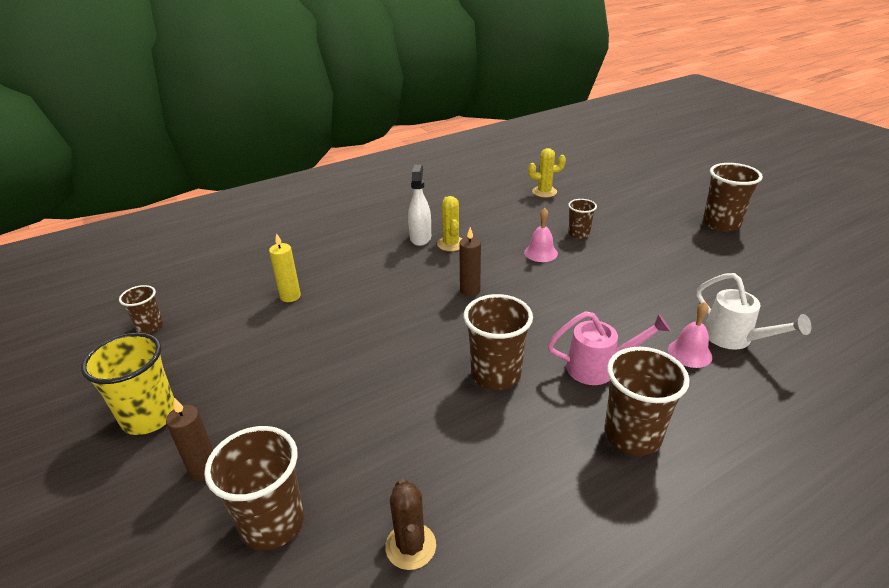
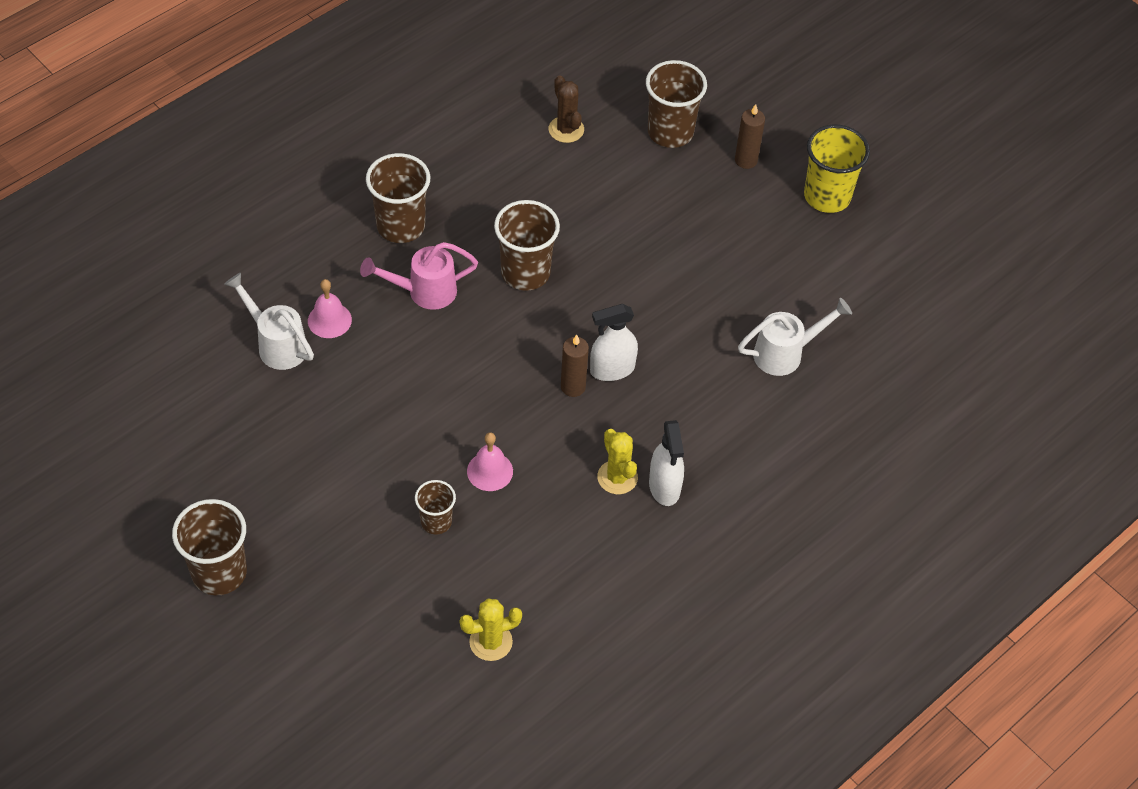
camera: 165 degrees right, 20 degrees up
(150, 326) = (914, 292): brown cup -> none
(290, 296) = (786, 353): yellow candle -> white watering can
(435, 298) = (612, 369): none -> white spray bottle

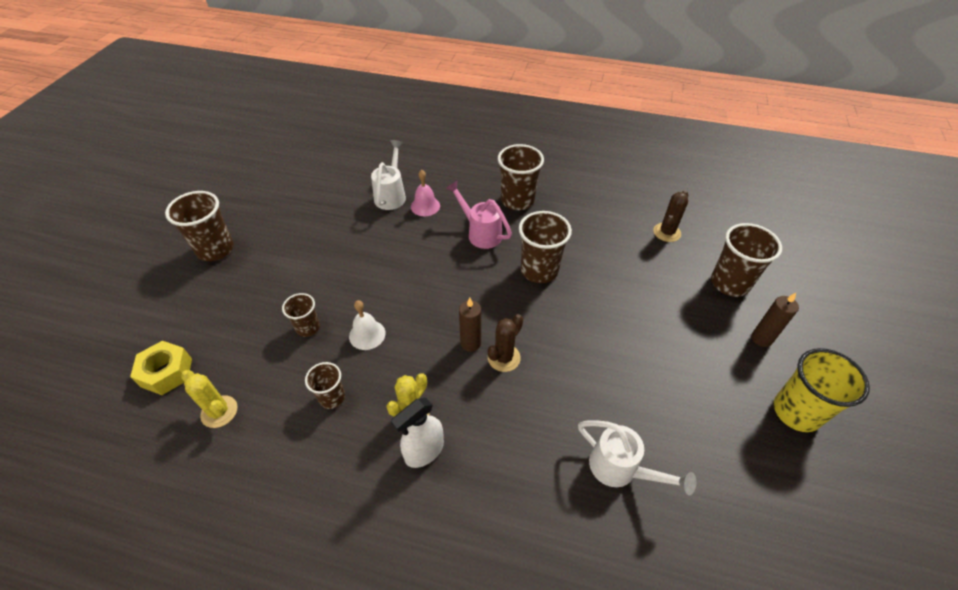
camera: 60 degrees right, 5 degrees down
(396, 678) = (166, 372): none -> yellow nut
(490, 471) = (367, 334): pink bell -> white bell
(548, 536) = (332, 397): none -> brown cup
(612, 369) = (504, 358): white spray bottle -> brown cactus

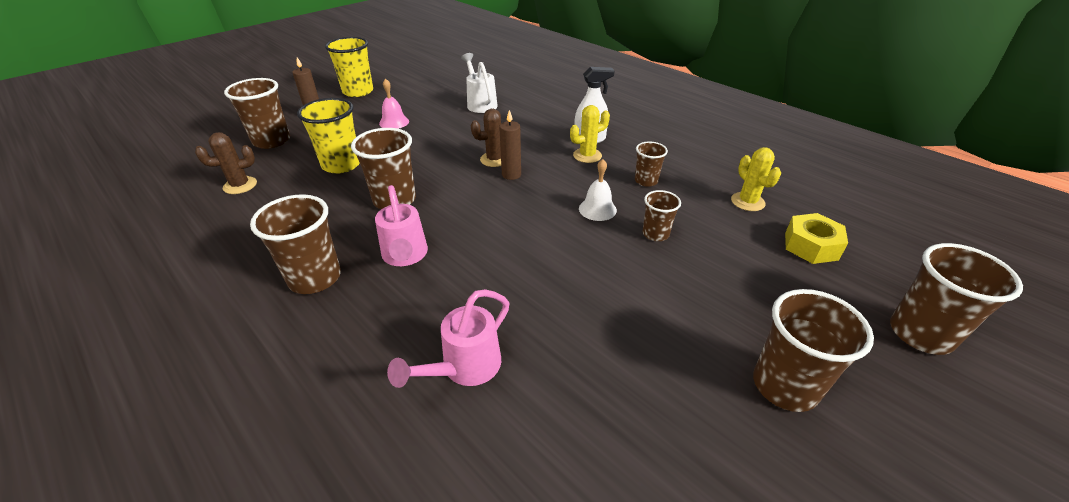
camera: 150 degrees left, 10 degrees down
(111, 316) = (920, 334): none -> brown cup
(391, 195) = (464, 368): white watering can -> pink watering can
(425, 206) = (433, 323): pink bell -> pink bell (394, 122)
(628, 285) = (341, 165): none -> yellow cup

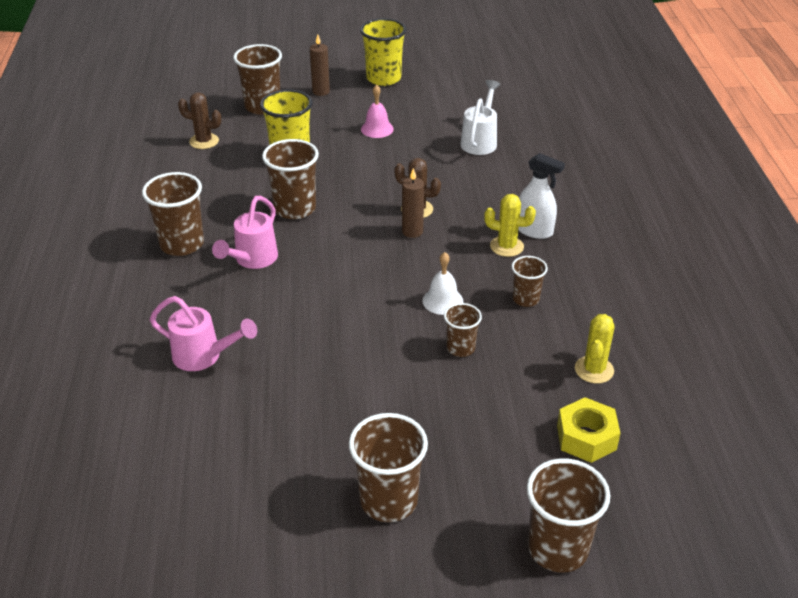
camera: 40 degrees right, 0 degrees up
(464, 368) = (204, 356): pink watering can -> pink watering can turned 150 degrees counterclockwise

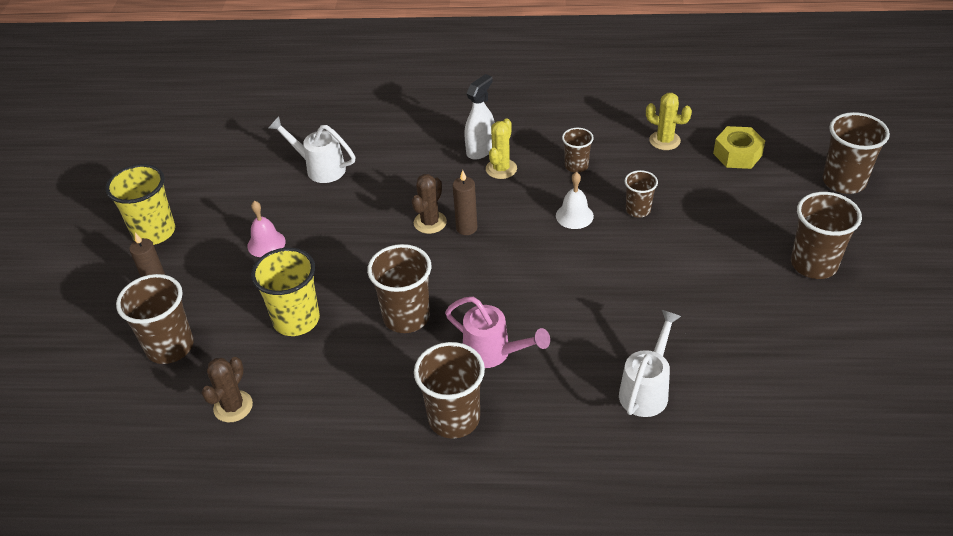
camera: 80 degrees left, 5 degrees up
(204, 356) = (646, 389): pink watering can -> white watering can

